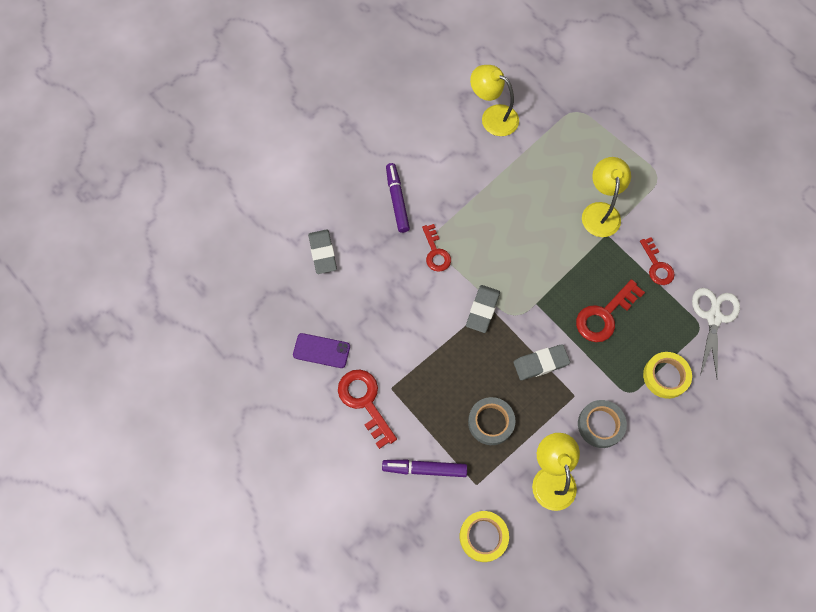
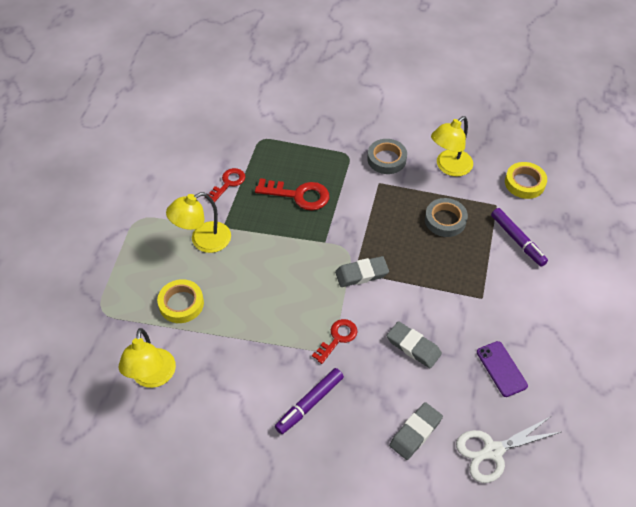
camera: 125 degrees left, 15 degrees down
(365, 401) = (509, 309): red key -> none
(540, 363) = (372, 214): grey eraser -> grey eraser (413, 347)
(665, 376) = (317, 141): yellow tape -> yellow tape (181, 304)
(713, 317) = (247, 135): white scissors -> white scissors (493, 451)

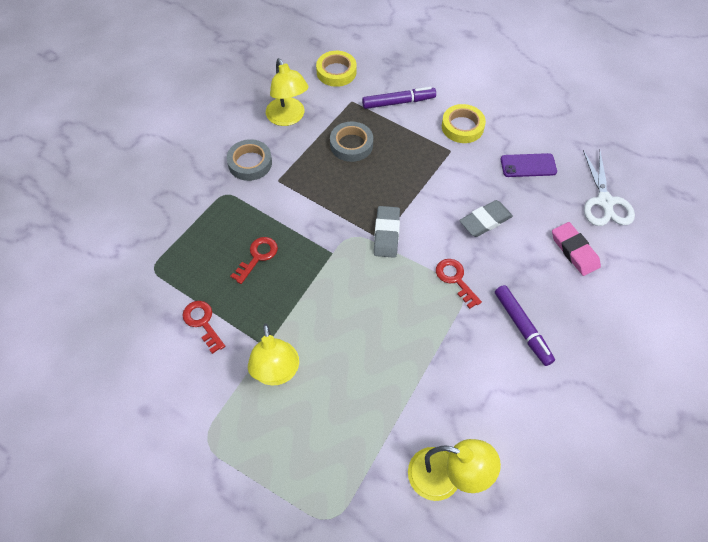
camera: 70 degrees left, 5 degrees up
(181, 304) = (356, 420): yellow tape -> yellow tape (462, 127)
(299, 195) = (257, 257): red key -> red key, size x0.66
(415, 432) = (574, 251): grey eraser -> pink eraser

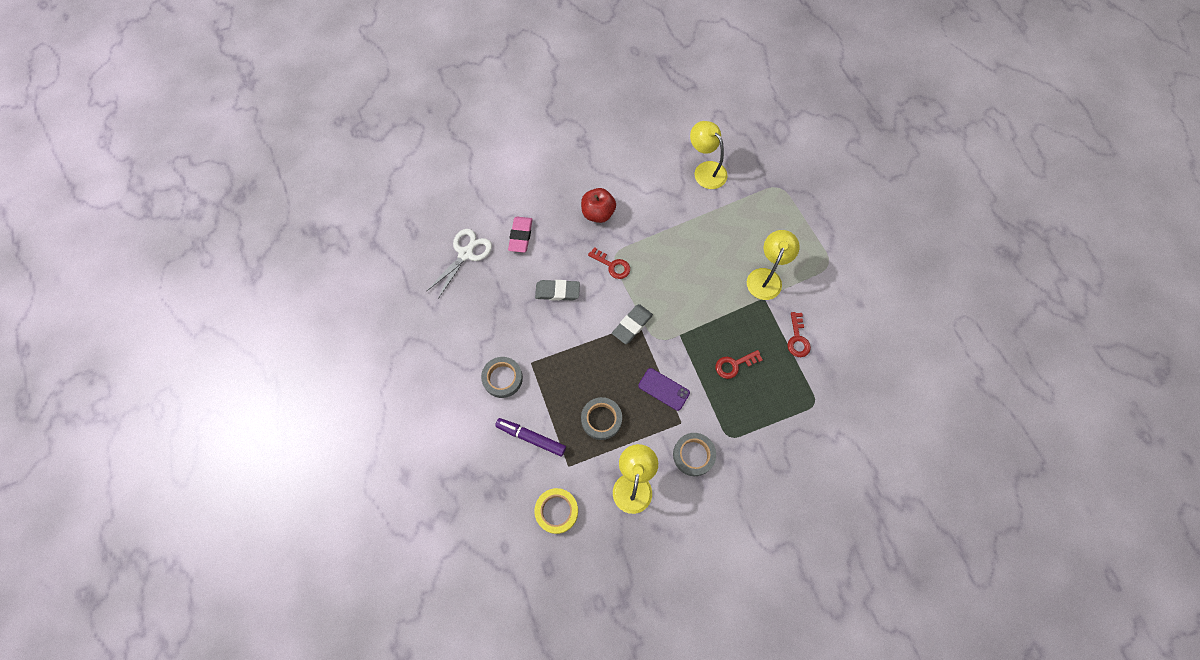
camera: 145 degrees left, 10 degrees up
(455, 279) = (612, 265): red key -> red key turned 60 degrees counterclockwise
(462, 127) = (502, 378): yellow tape -> grey tape
(522, 327) = (598, 213): purple marker -> red apple
(528, 165) = (487, 313): purple phone -> purple phone (664, 389)

